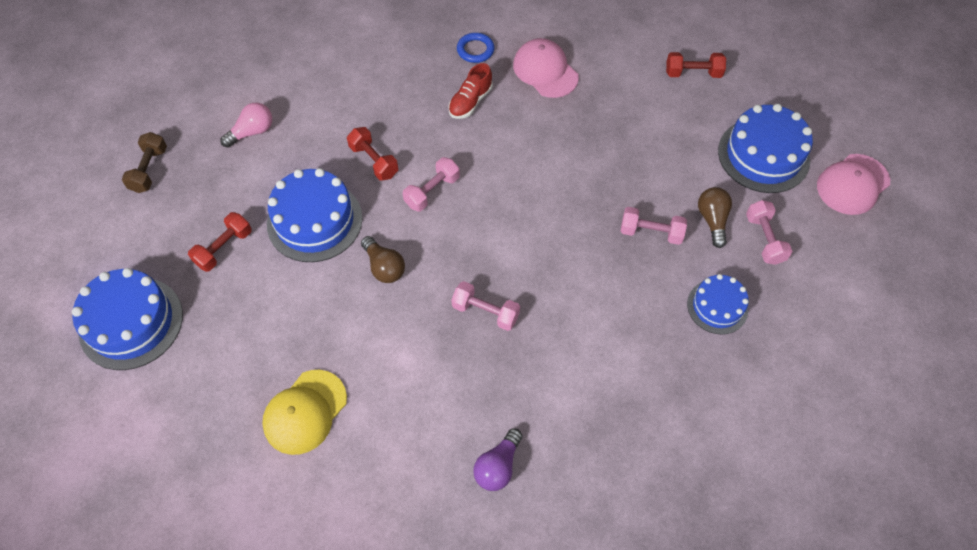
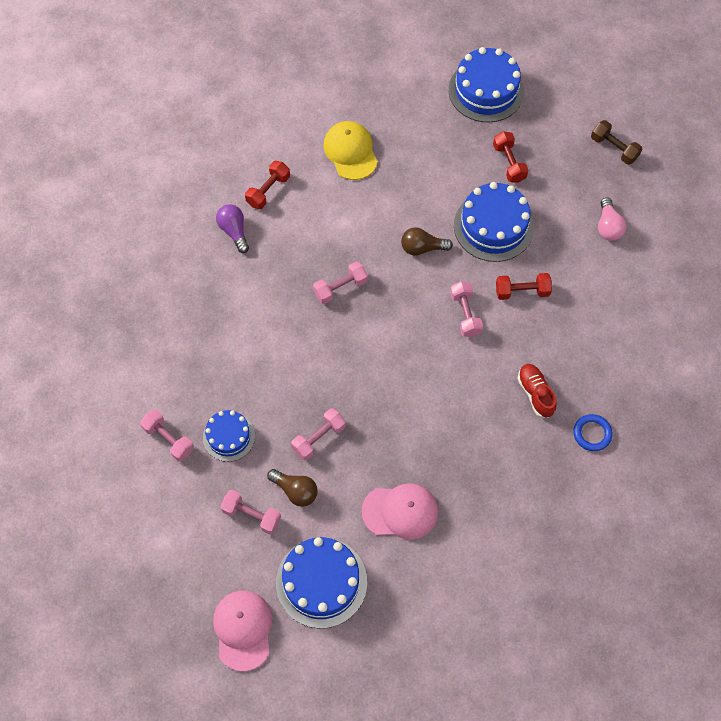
camera: 125 degrees right, 5 degrees up
(545, 71) = (530, 474): pink cap -> pink cap (400, 511)
(693, 73) = (444, 596): red dumbbell -> red dumbbell (268, 191)
(769, 357) = (168, 439): none -> pink dumbbell

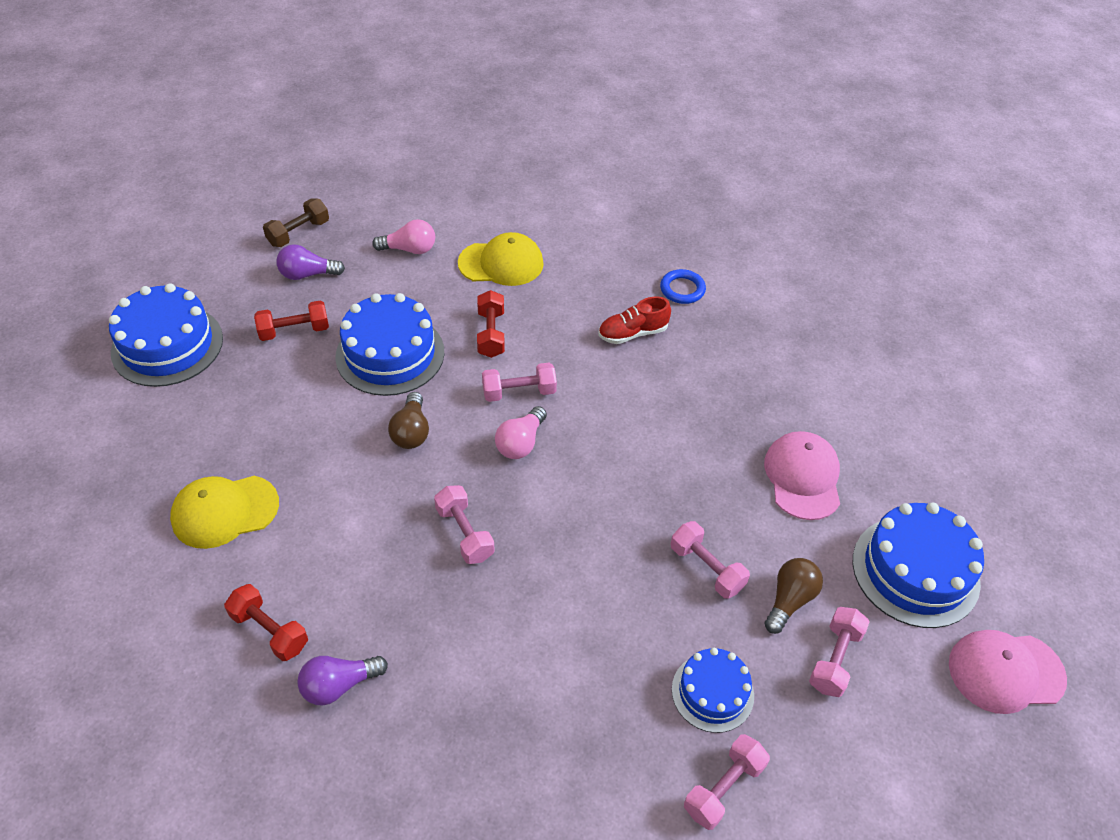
camera: 90 degrees left, 15 degrees down
(418, 317) = (521, 443): none -> pink light bulb
(568, 162) = (307, 274): none -> purple light bulb
(602, 294) = (501, 263): none -> yellow cap

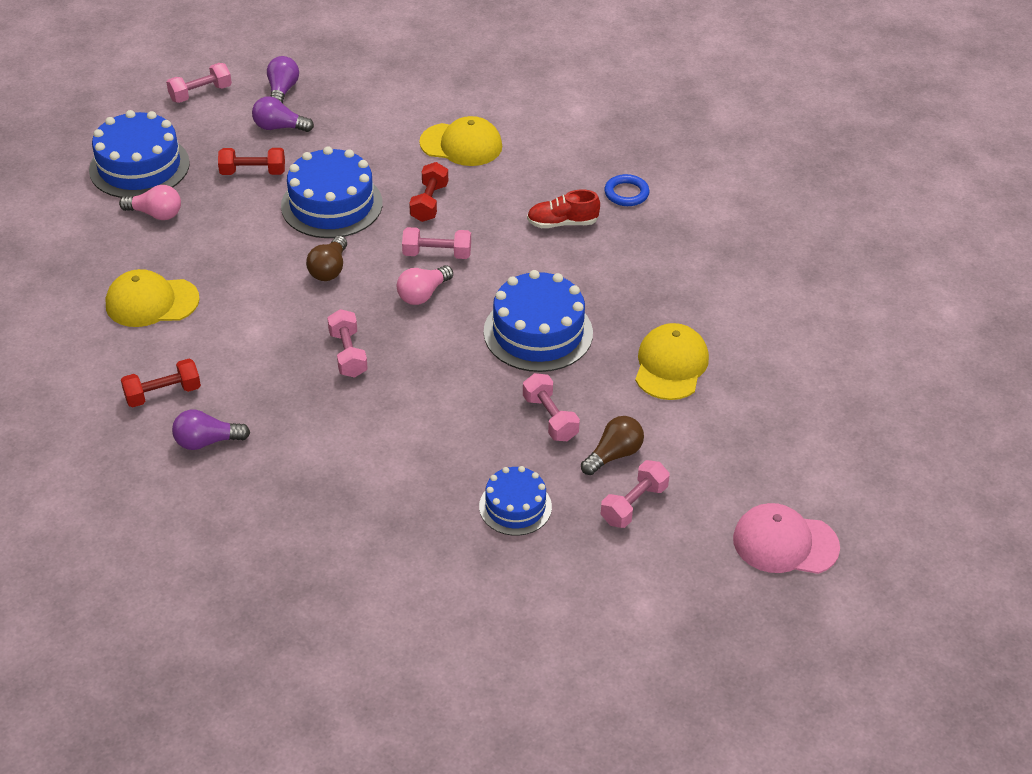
camera: 15 degrees right, 5 degrees down
(270, 630) = (163, 394): red dumbbell -> red dumbbell turned 75 degrees counterclockwise
(298, 233) = (282, 91): brown dumbbell -> purple light bulb
(409, 249) = (380, 120): pink light bulb -> pink light bulb (156, 214)
(723, 788) = (495, 572): pink dumbbell -> pink dumbbell (200, 93)
(803, 477) = (671, 365): pink cap -> yellow cap
(915, 571) = (741, 455): blue cake -> blue cake (538, 332)

